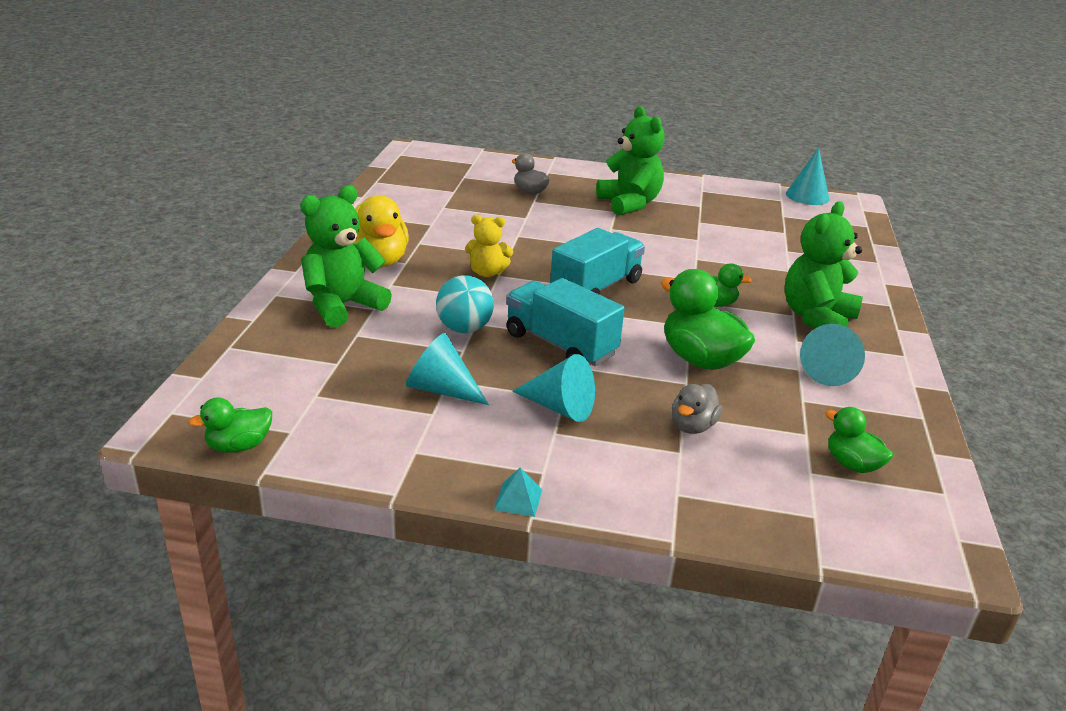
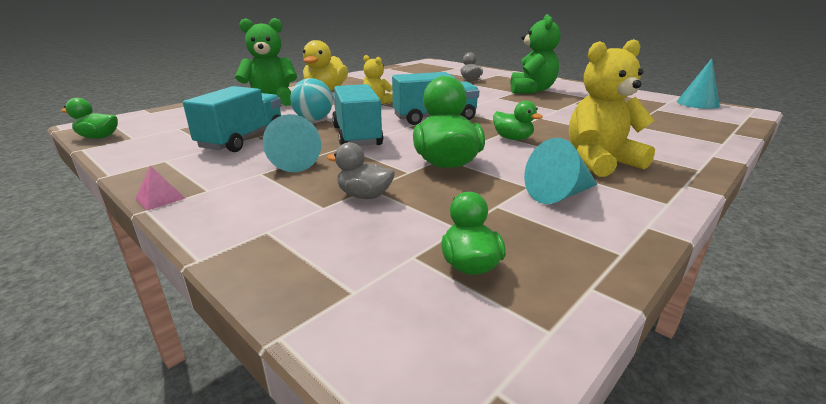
camera: 35 degrees right, 5 degrees down
(441, 389) = (243, 139): turquoise cone -> turquoise truck
(518, 499) = (160, 198): turquoise pyramid -> pink pyramid
(692, 426) = (364, 196): grey duck -> grey duck turned 45 degrees clockwise
(816, 318) = (600, 162): green teddy bear -> yellow teddy bear

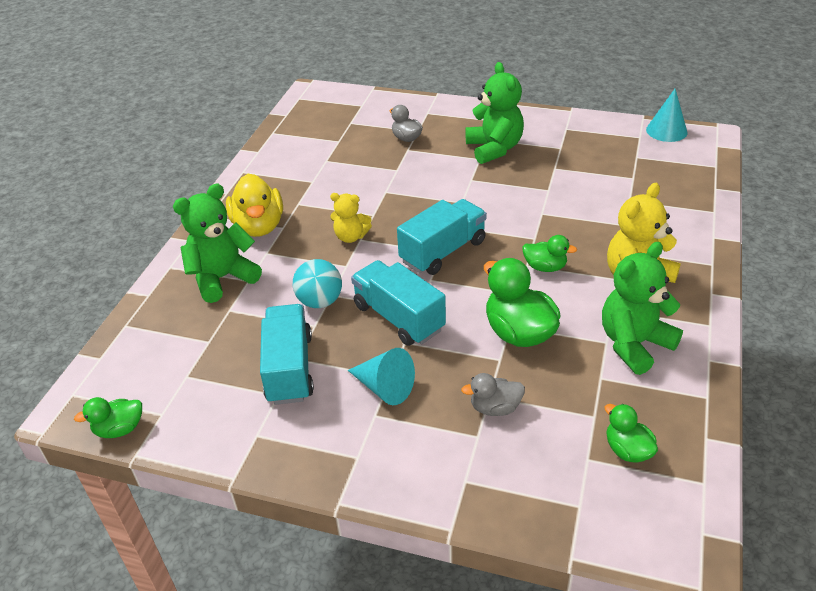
camera: 25 degrees left, 15 degrees up
(160, 198) = (331, 485): pink pyramid -> none
(559, 194) = (634, 344): turquoise cone -> green teddy bear

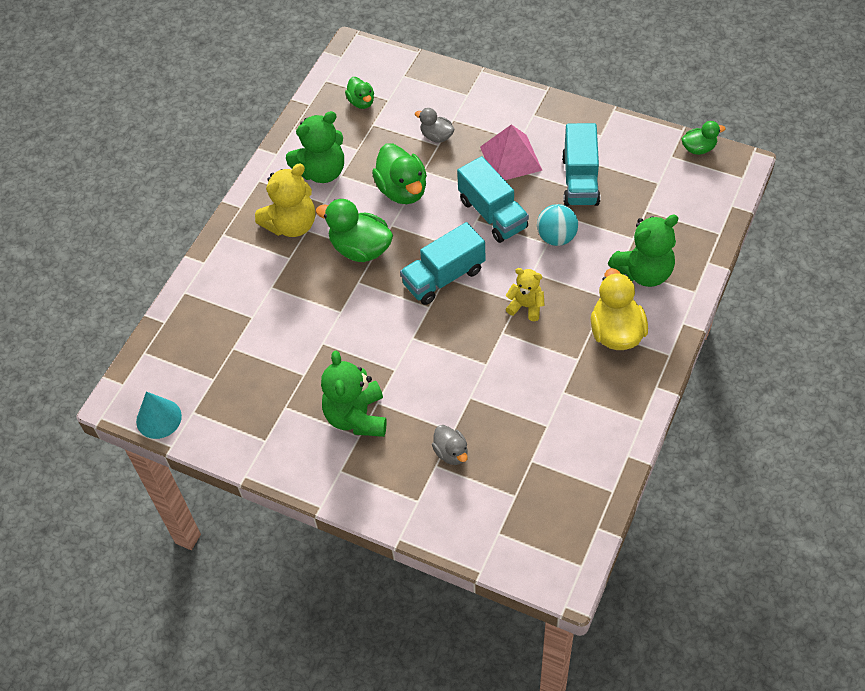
camera: 170 degrees left, 15 degrees up
(384, 388) = (510, 158): turquoise cone -> pink pyramid
(495, 408) = (436, 136): grey duck -> grey duck turned 150 degrees counterclockwise
(545, 267) = (360, 249): green duck -> green duck, size x1.76

